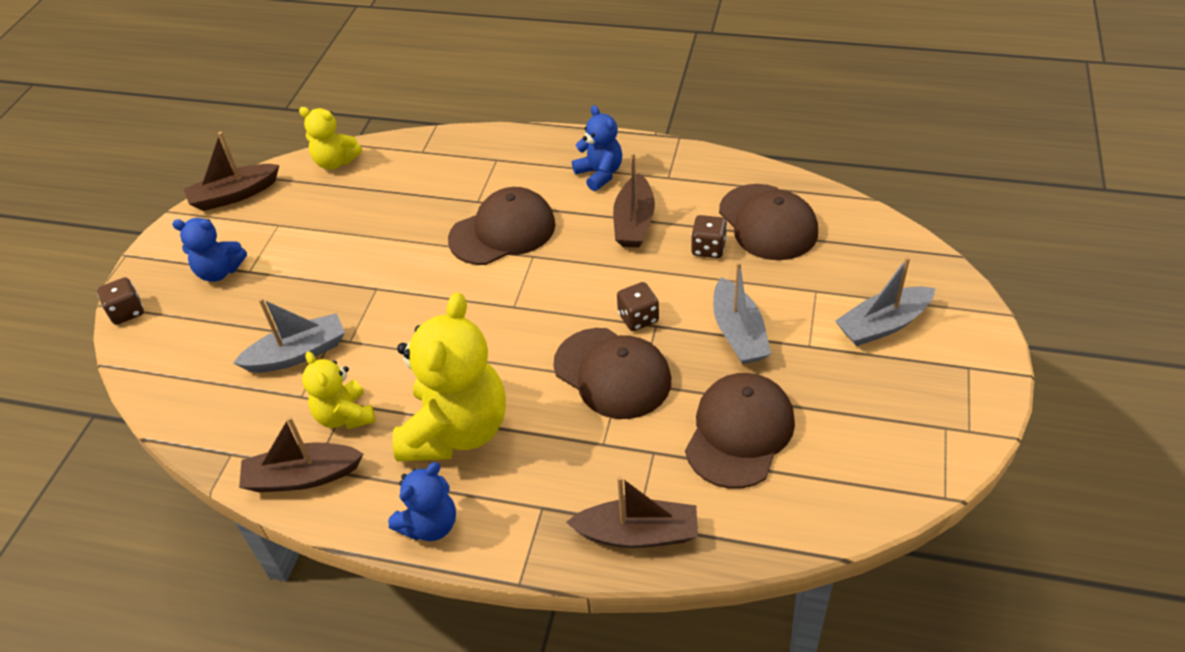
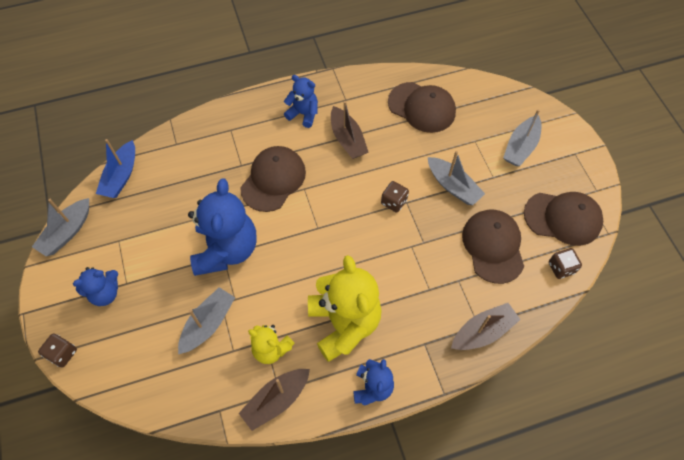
camera: 35 degrees left, 15 degrees up
(234, 195) = (67, 232): brown boat -> grey boat
(335, 162) = (121, 176): yellow teddy bear -> blue boat
(385, 284) = (226, 249): none -> blue teddy bear
(612, 373) = (404, 244): brown cap -> brown cap (563, 218)
(708, 248) = (401, 139): brown dice -> brown dice (561, 268)

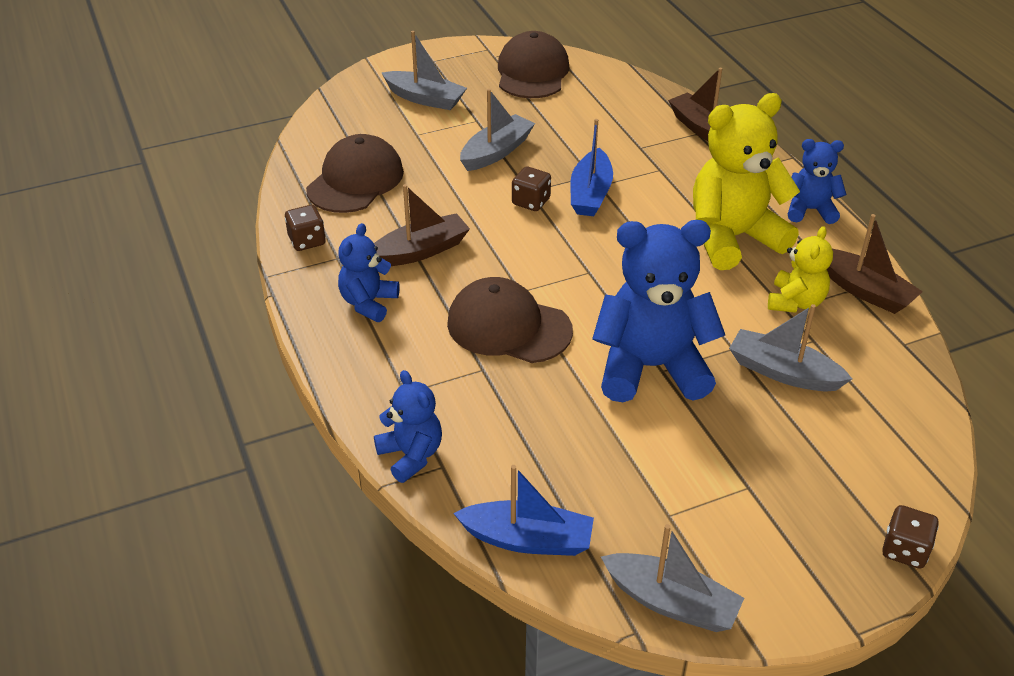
camera: 95 degrees left, 20 degrees down
(105, 293) = (776, 513): blue teddy bear -> blue teddy bear (411, 455)
(401, 239) = (590, 194): none -> blue boat
(493, 246) = (584, 121): brown cap -> none
(561, 268) = (602, 76): brown dice -> brown dice (307, 241)

